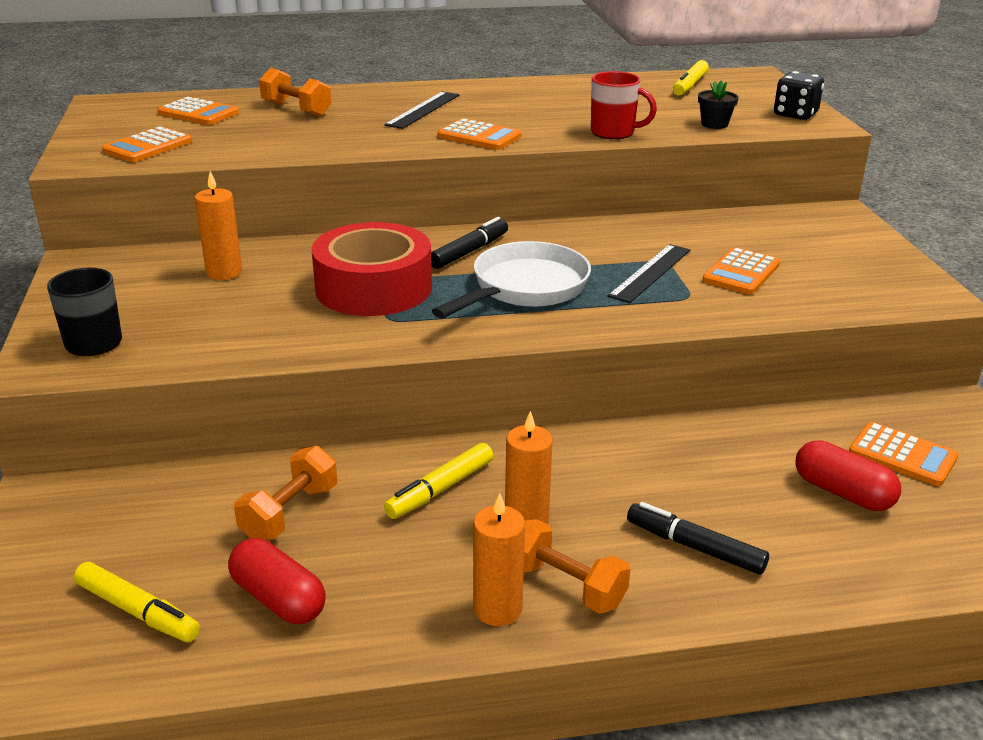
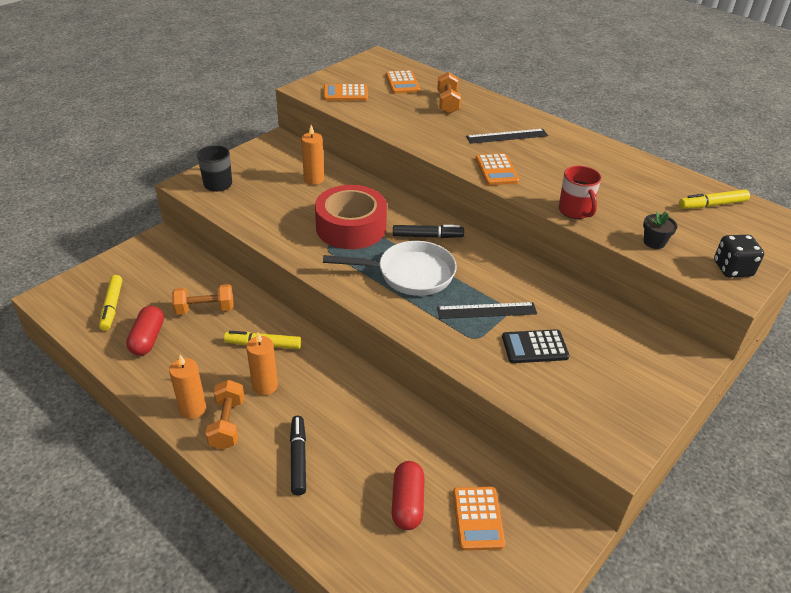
camera: 50 degrees right, 10 degrees up
(741, 273) = (534, 347): orange calculator -> black calculator

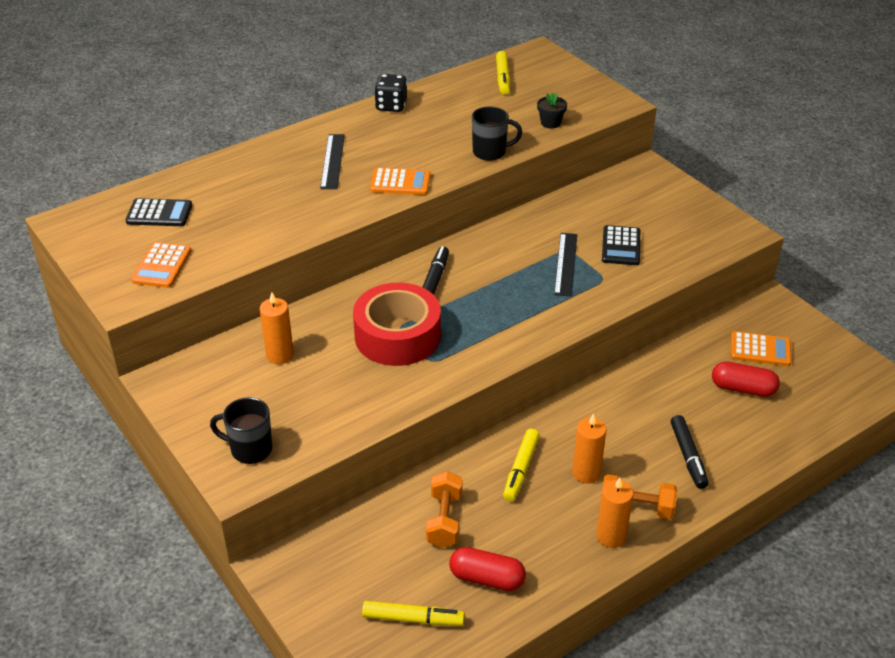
camera: 75 degrees left, 0 degrees up
(298, 459) = (688, 456): black marker -> black marker turned 105 degrees counterclockwise
(402, 83) = (159, 213): orange calculator -> black calculator
(409, 274) = (497, 304): white pan -> none
(448, 103) = (234, 187): orange dumbbell -> none
(575, 211) = (490, 152): red mug -> black mug
(732, 269) = (596, 96): black dice -> black dice (391, 106)

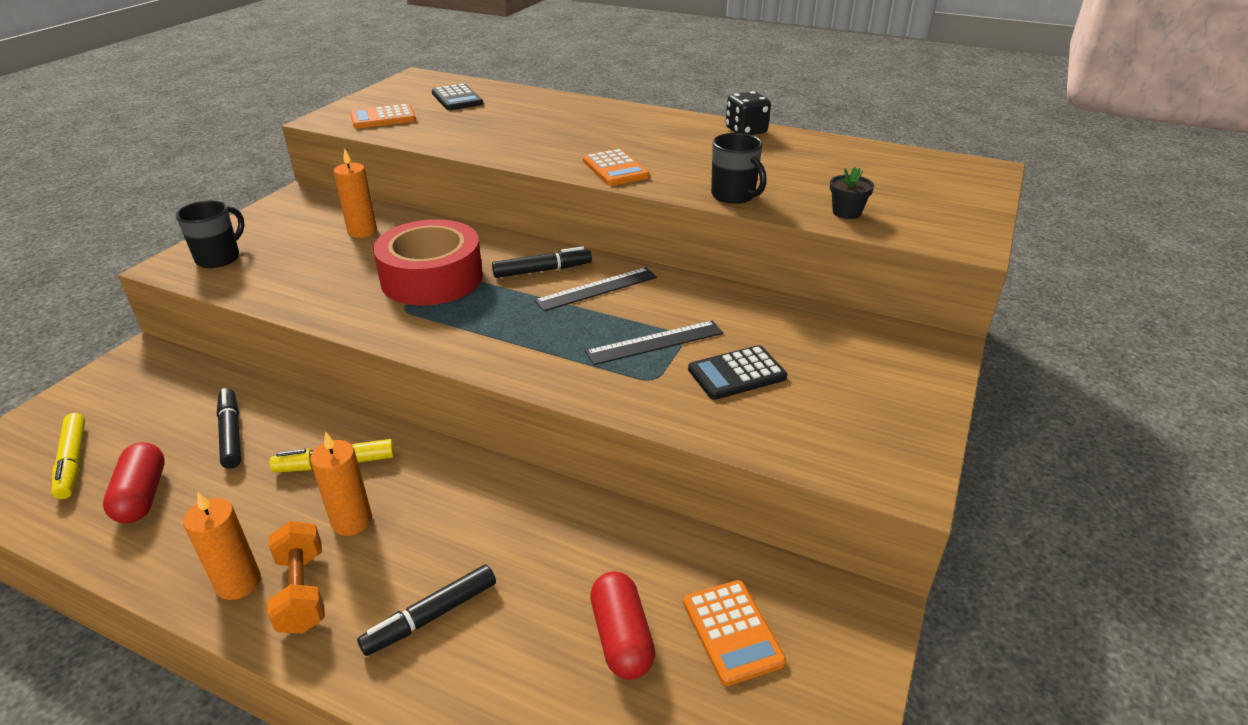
camera: 60 degrees right, 5 degrees down
(250, 449) = (219, 258): black mug -> black mug turned 45 degrees clockwise
(332, 161) = (613, 133): black ruler -> black ruler (596, 289)
(444, 520) = (231, 434): orange dumbbell -> black marker
(503, 78) = (893, 165): yellow marker -> none

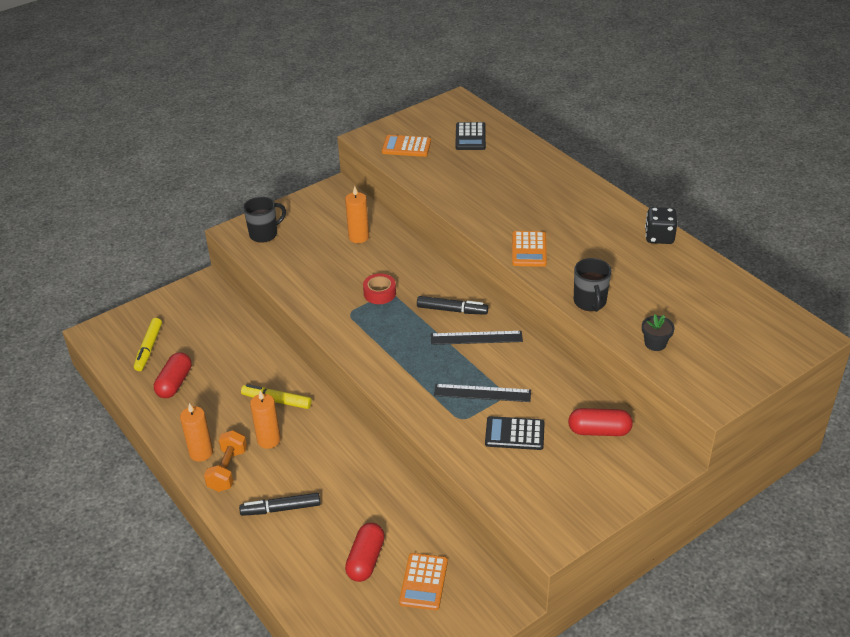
camera: 30 degrees right, 5 degrees up
(231, 434) = (231, 360): black marker -> none
(432, 278) = (379, 293): red tape -> red tape, size x0.46
(832, 338) = (599, 431): none -> red capsule

